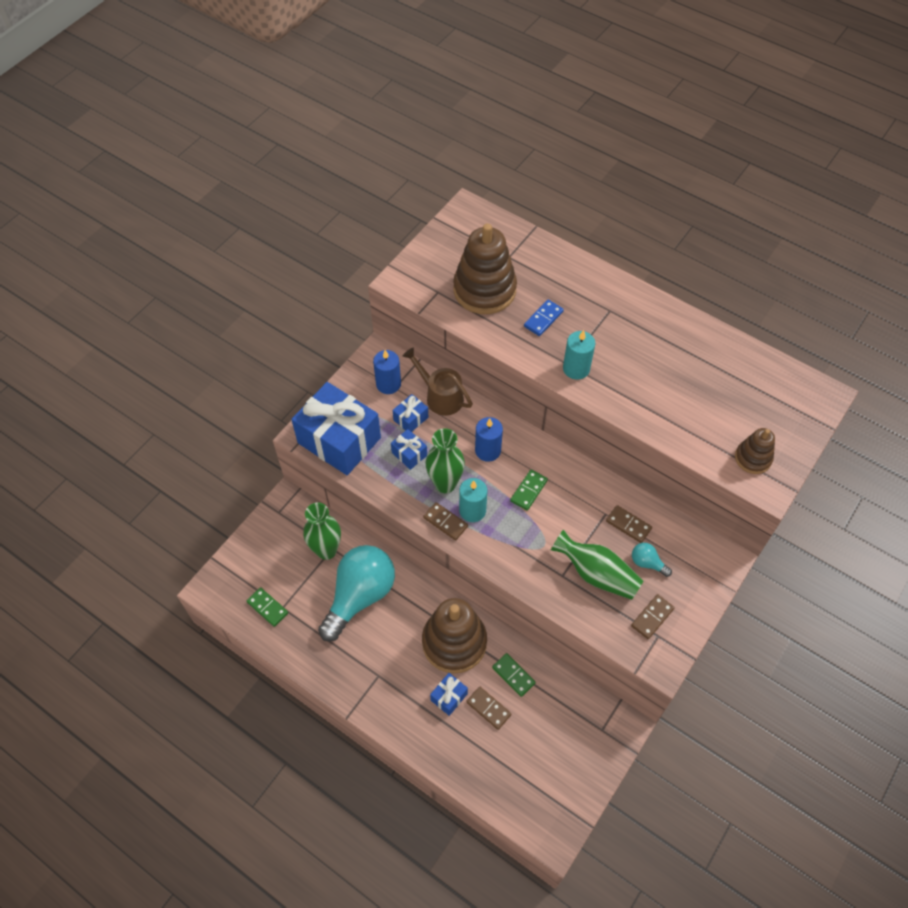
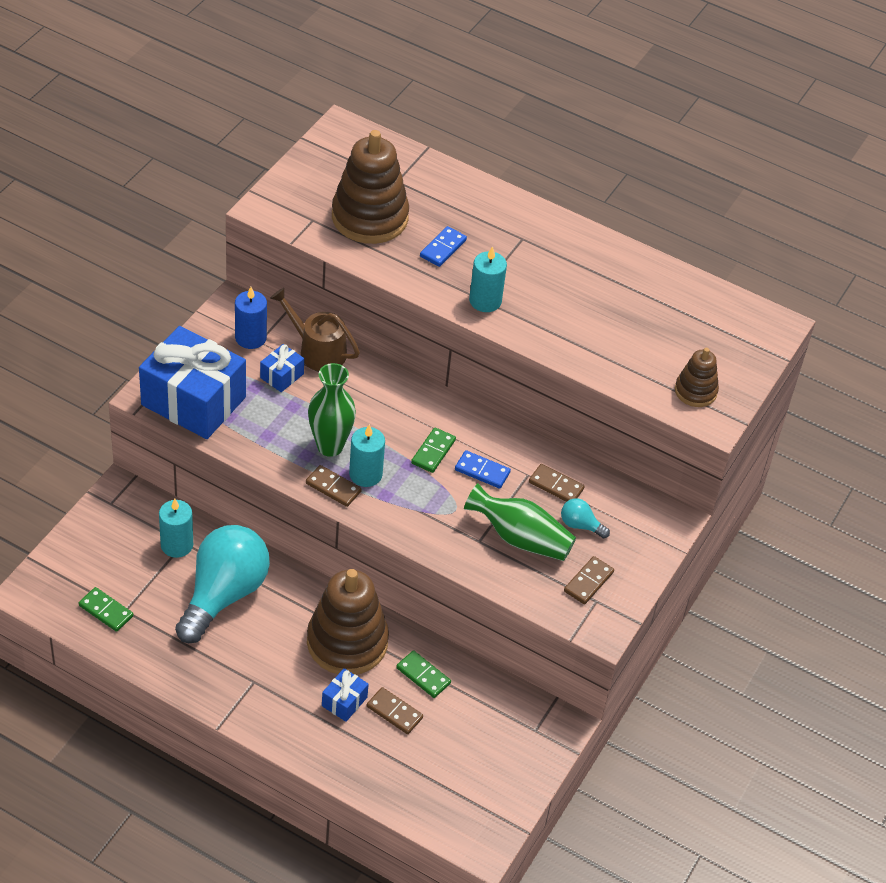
camera: 10 degrees left, 10 degrees down
(326, 550) = (177, 545): green vase -> turquoise candle
(409, 454) = (283, 415): blue gift -> none
(488, 450) = (380, 409): blue candle -> none
(568, 510) = (482, 471): none -> blue domino

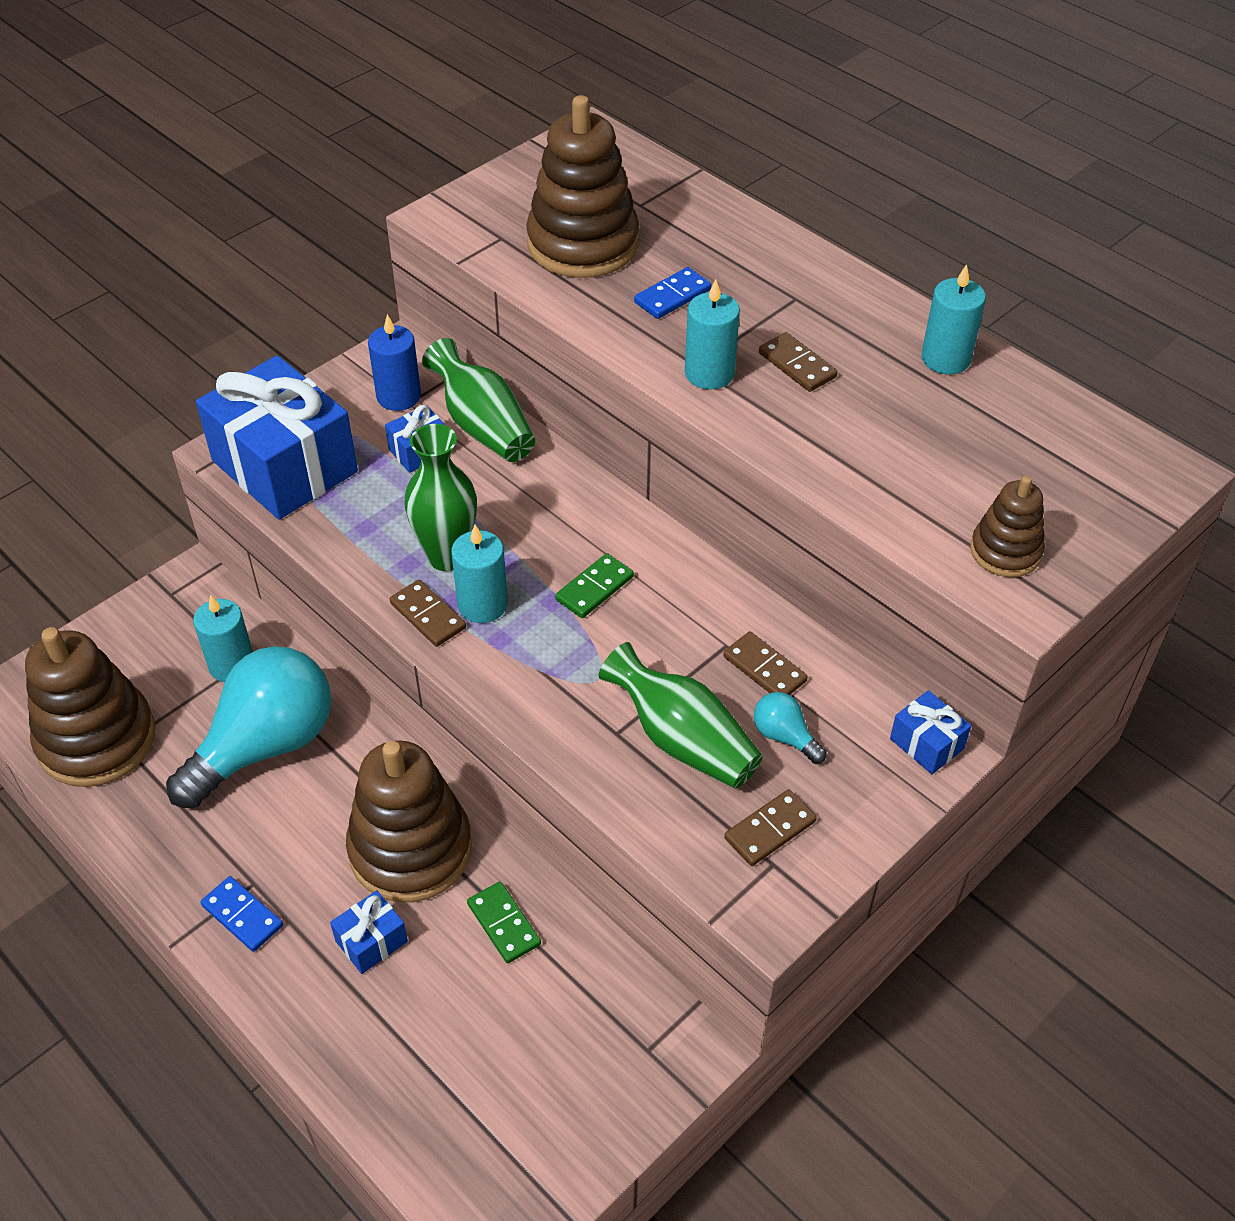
camera: 20 degrees right, 0 degrees up
(106, 611) = (97, 739): green domino -> brown stacking toy
(317, 351) = (483, 426): brown watering can -> green vase
(394, 712) = (439, 974): brown domino -> brown domino (797, 365)
(482, 471) = (658, 628): blue domino -> blue domino (242, 915)
(628, 268) = (945, 359): none -> turquoise candle
(665, 515) = (926, 744): none -> blue gift

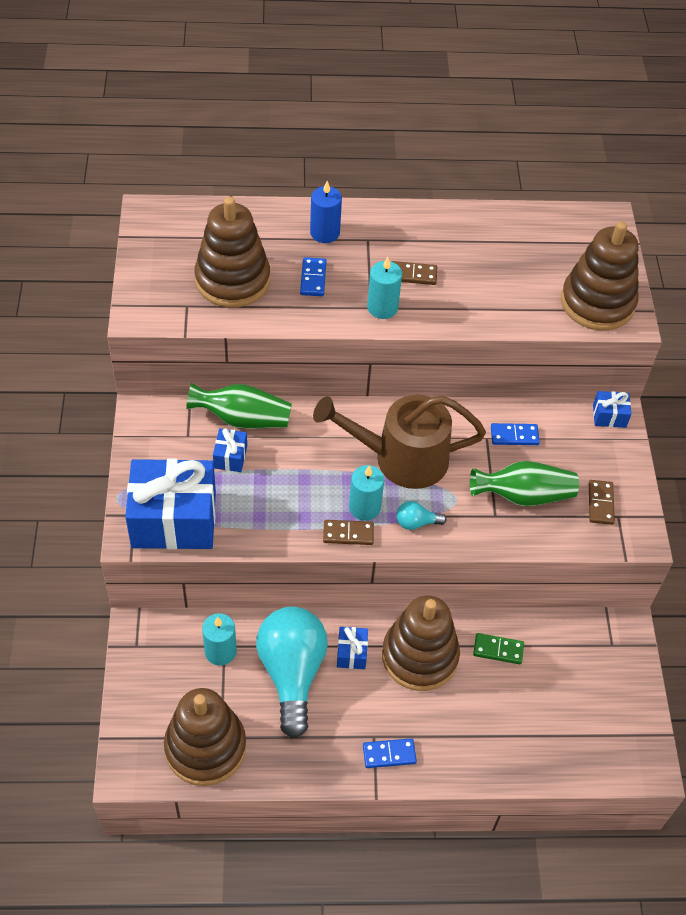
camera: 50 degrees left, 5 degrees up
(371, 941) = (456, 709): blue gift -> blue gift (351, 653)
(398, 396) = (178, 436): blue candle -> blue candle (324, 233)
(447, 557) = (317, 498): green vase -> none
(594, 588) = (401, 458): green domino -> brown watering can
(764, 669) = (514, 436): brown domino -> blue domino
(784, 736) = (557, 459): turquoise light bulb -> turquoise light bulb (416, 522)
(945, 359) = (467, 226): turquoise candle -> none
(1005, 551) = (597, 303): brown stacking toy -> brown stacking toy, size x1.90

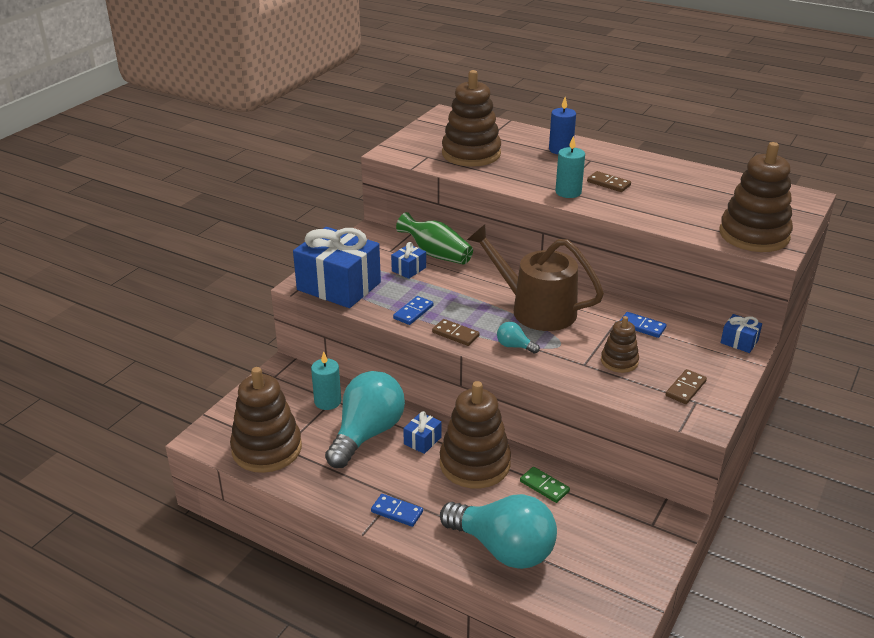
camera: 35 degrees right, 20 degrees down
(313, 278) = (530, 167): blue domino -> blue domino (413, 312)
(364, 507) = (481, 325): turquoise candle -> none
(509, 742) = (503, 549): none -> turquoise light bulb
(523, 495) = (619, 361): green vase -> brown stacking toy

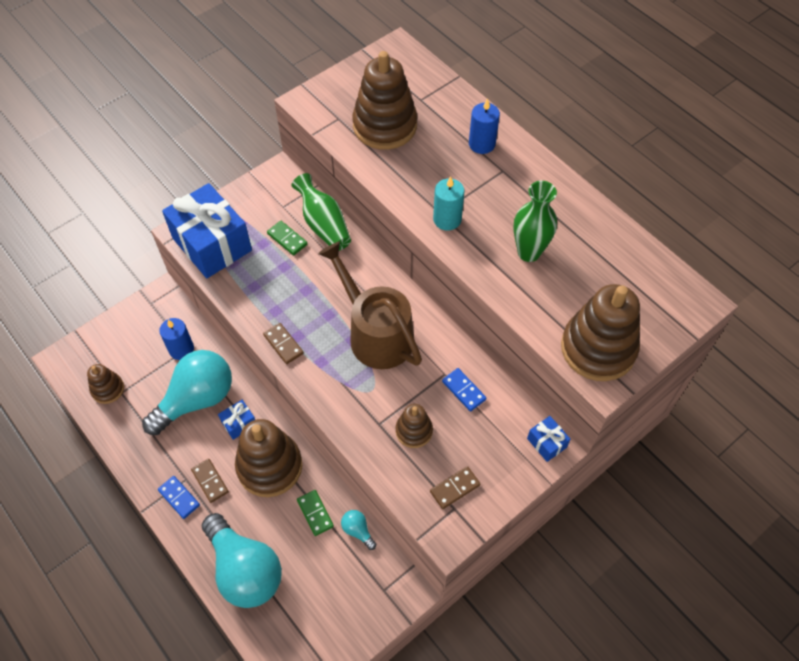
camera: 20 degrees right, 25 degrees up
(267, 449) = (107, 389): brown stacking toy -> brown stacking toy, size x0.52
(327, 401) = (181, 349): turquoise candle -> blue candle
(409, 269) = (287, 239): blue gift -> green domino
(413, 312) = (261, 302): blue domino -> none
(514, 346) = (328, 378): turquoise light bulb -> turquoise light bulb (358, 530)
(608, 183) = (497, 217): brown domino -> brown domino (210, 481)
(651, 197) = (529, 252): none -> green vase

